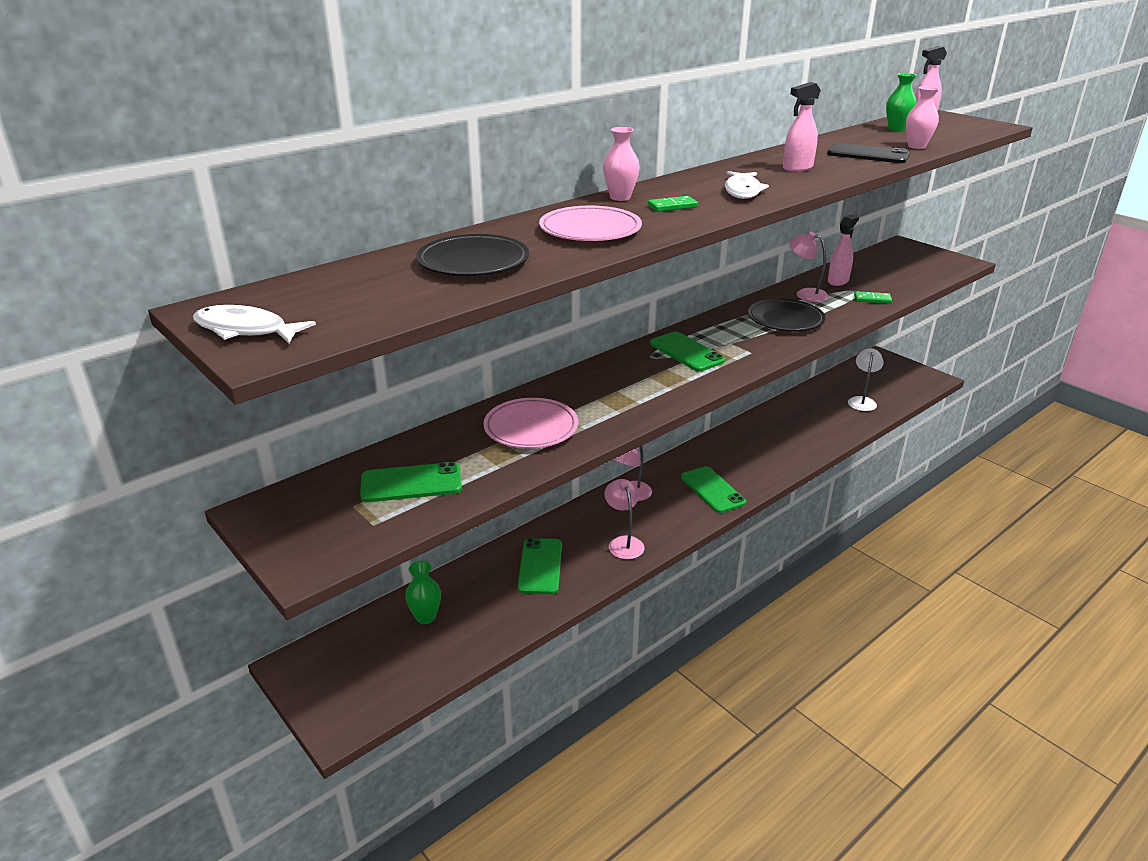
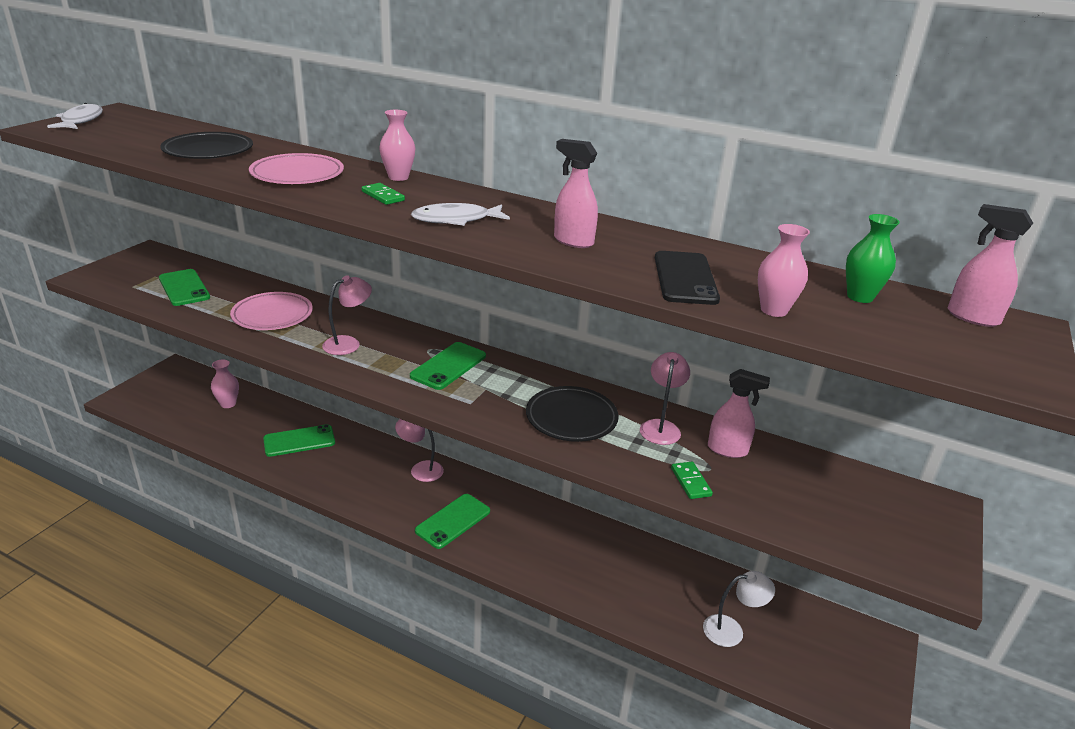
camera: 65 degrees right, 0 degrees up
(426, 617) = (228, 404): green vase -> pink vase
(623, 543) = (344, 479): pink lamp -> pink lamp (348, 343)

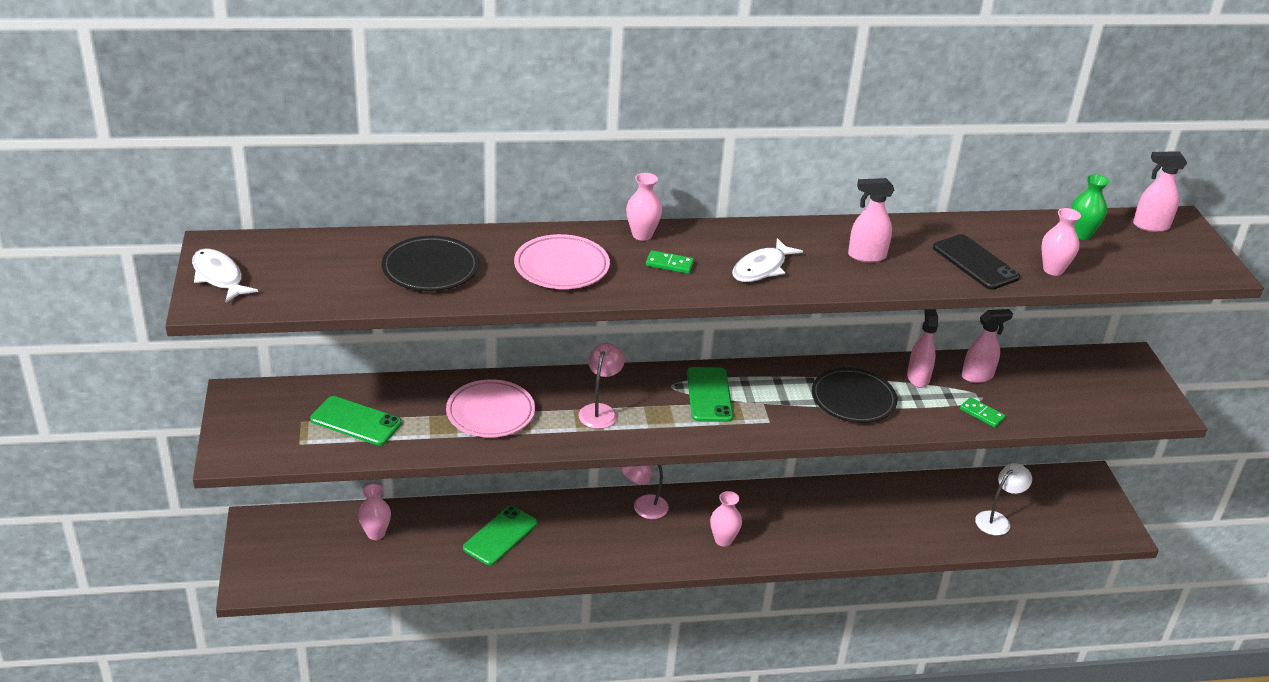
camera: 35 degrees left, 5 degrees up
(453, 521) = (723, 540): green phone -> pink vase
(660, 427) = (918, 377): pink lamp -> pink spray bottle

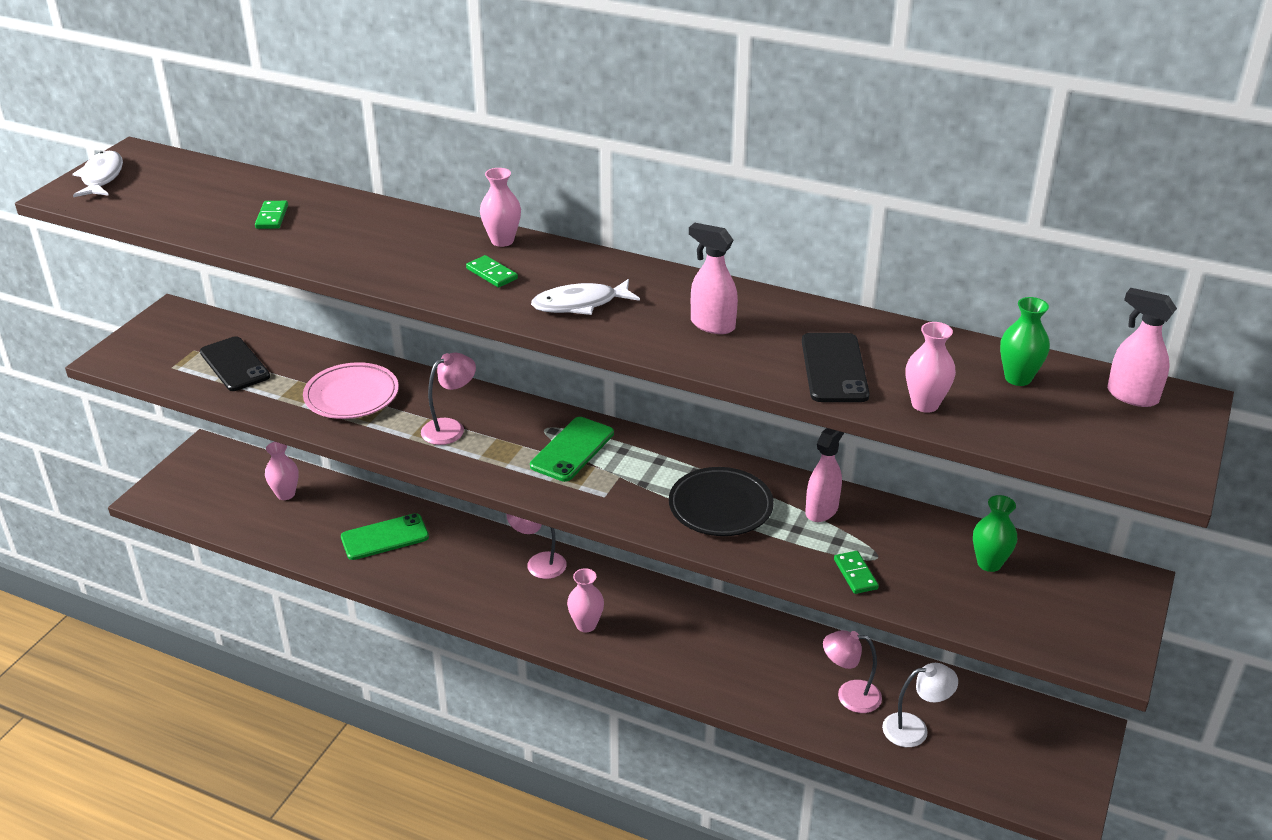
camera: 35 degrees right, 0 degrees up
(356, 421) = (234, 364): green phone -> black phone
(430, 269) = (272, 217): black plate -> green domino
(561, 267) = (386, 248): pink plate -> none
(940, 515) = (849, 695): none -> pink lamp
(977, 376) = (897, 533): pink spray bottle -> none
(1048, 376) = (989, 563): none -> green vase

